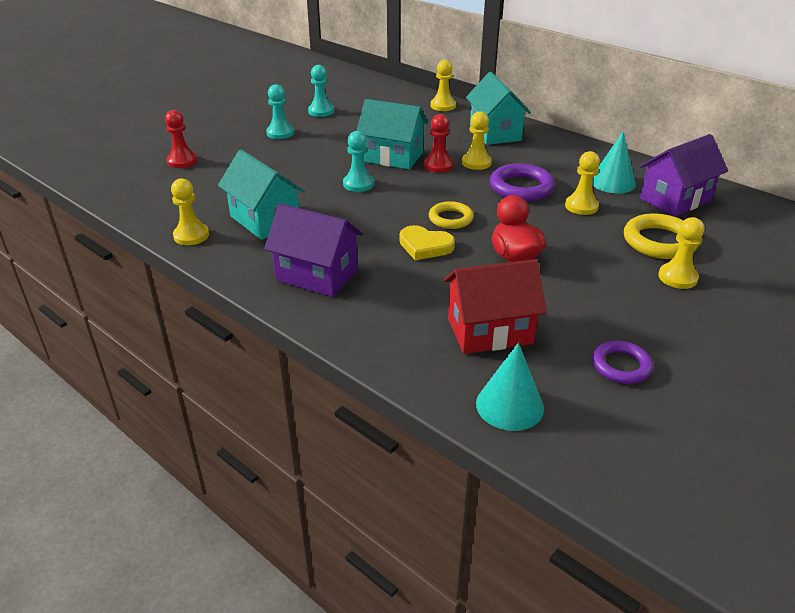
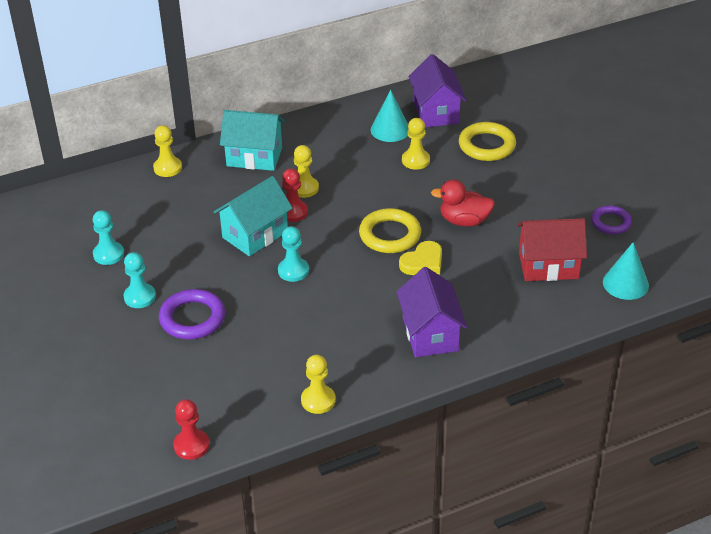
camera: 65 degrees left, 5 degrees up
(182, 161) = (152, 384): red pawn -> red pawn (191, 445)
(265, 220) = (320, 346): turquoise house -> none
(317, 275) = (430, 334): purple house -> purple house turned 60 degrees counterclockwise
(450, 218) = (390, 235): yellow ring -> yellow ring, size x1.54
(490, 331) = (548, 266): red house -> red house turned 75 degrees clockwise
(521, 187) = (365, 179): purple ring -> purple ring (192, 318)
(677, 277) = (533, 158): yellow pawn -> none

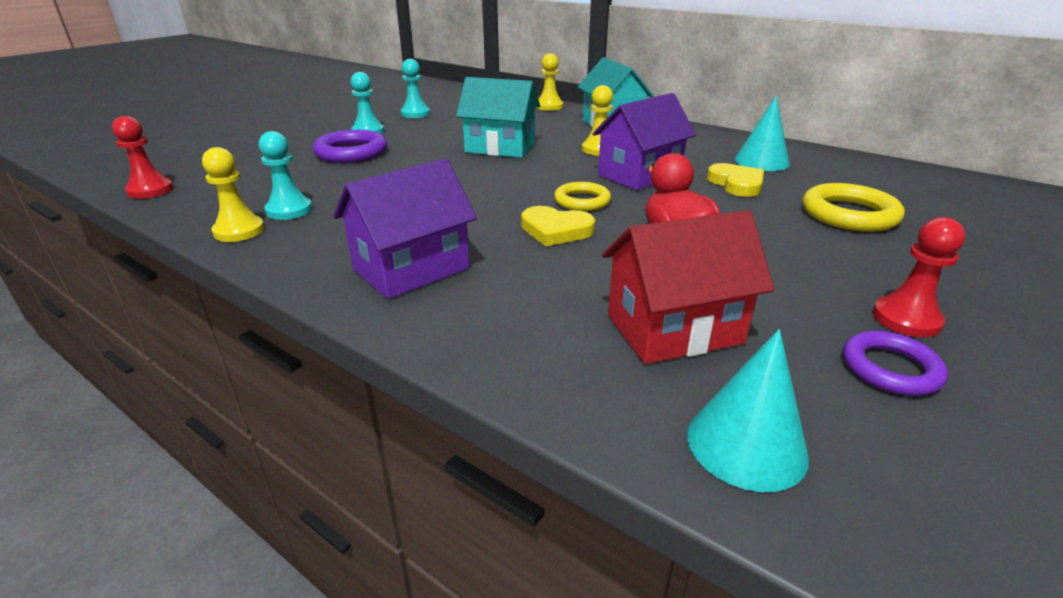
camera: 60 degrees right, 10 degrees down
(293, 212) = (555, 153): red pawn -> red pawn (906, 319)
(293, 271) = (462, 172): turquoise pawn -> turquoise pawn (289, 210)
(390, 235) = (582, 201): yellow ring -> yellow ring, size x0.65
(415, 160) = (736, 184): yellow pawn -> yellow heart
(436, 112) = (842, 174): purple house -> purple house (639, 175)
(548, 266) = (674, 329): red house -> red house turned 75 degrees counterclockwise

